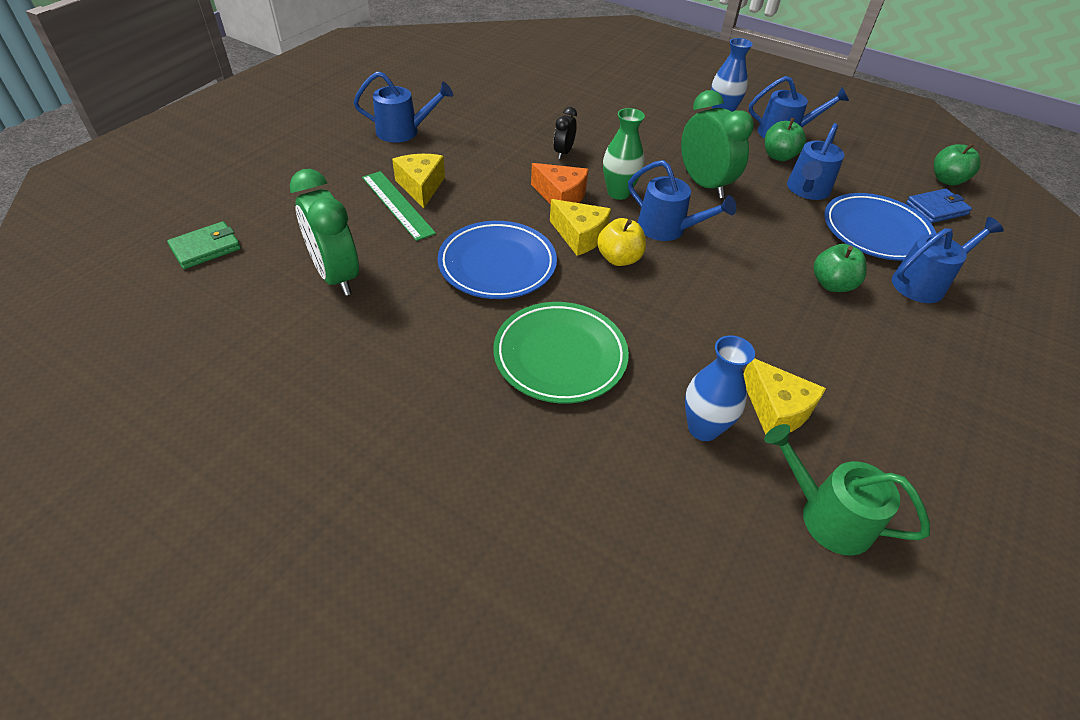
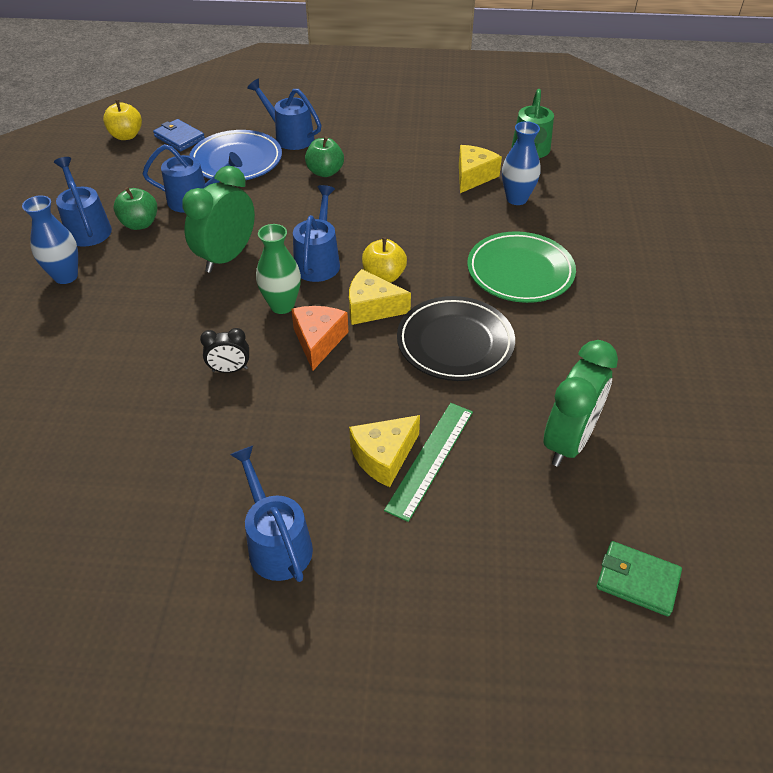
camera: 115 degrees left, 0 degrees up
(497, 264) = (455, 343): blue plate -> black plate
(580, 236) = (372, 308): yellow cheese -> yellow cheese turned 90 degrees counterclockwise
(947, 180) = (126, 136): green apple -> yellow apple

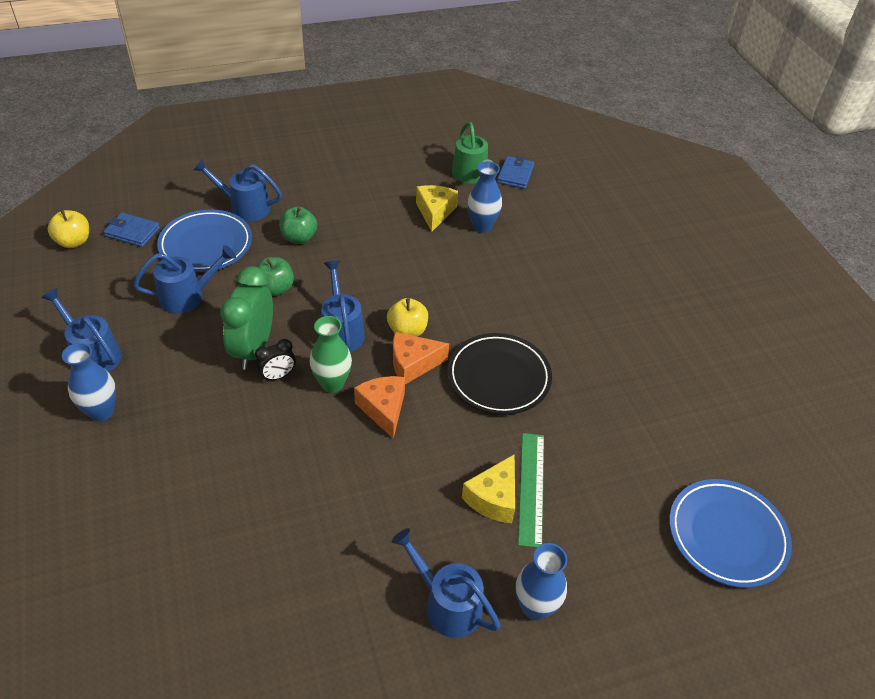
camera: 25 degrees left, 0 degrees up
(140, 224) = (146, 336): green apple -> green apple (275, 289)
(230, 370) = (319, 460): black clock -> black clock (277, 376)
(368, 578) = (535, 607): none -> blue vase
(372, 308) = (413, 364): yellow cheese -> orange cheese
(520, 272) = (518, 296): green plate -> none
(568, 441) = (627, 438): green clock -> none
(580, 158) = (515, 174): none -> blue wallet
(637, 580) = (727, 535): green wallet -> blue plate

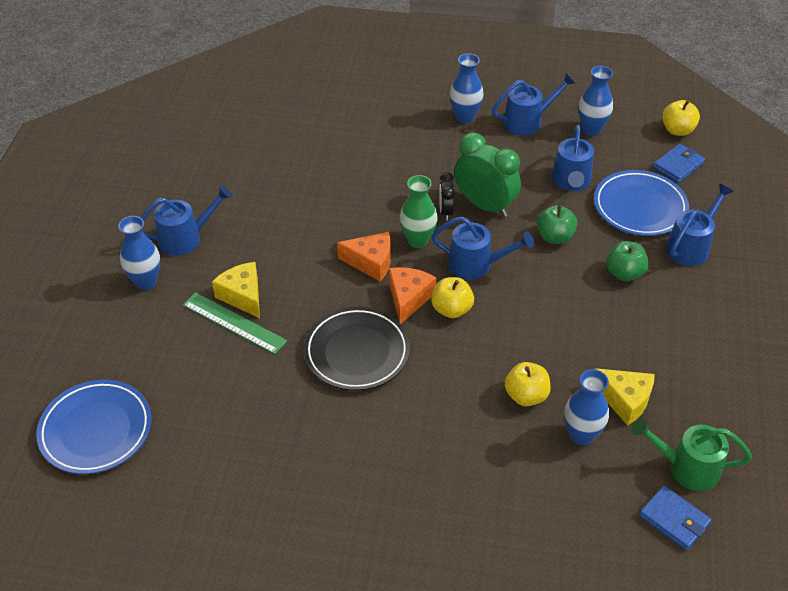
camera: 120 degrees right, 0 degrees up
(93, 301) = (591, 129): none -> blue vase
(468, 262) = (526, 396): none -> yellow apple

